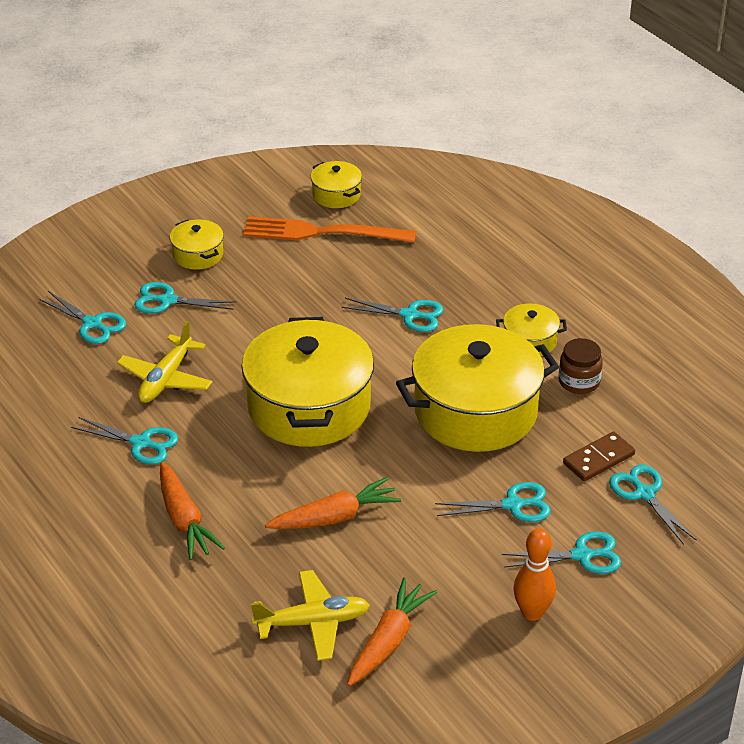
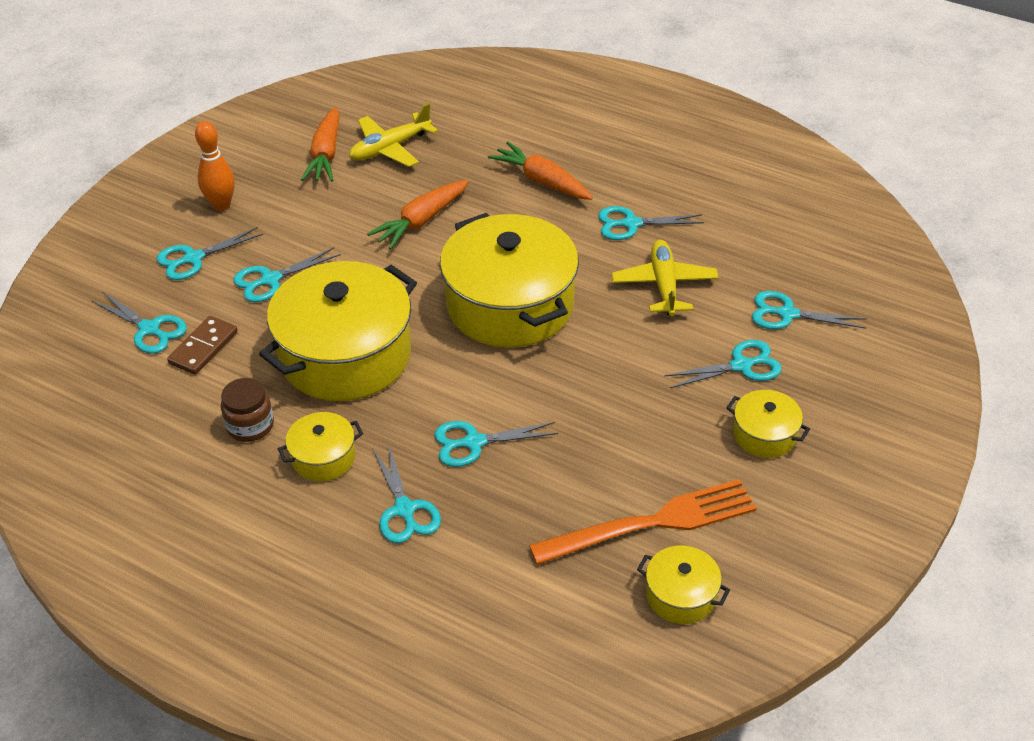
camera: 155 degrees right, 5 degrees up
(486, 290) = (404, 510): none -> turquoise scissors

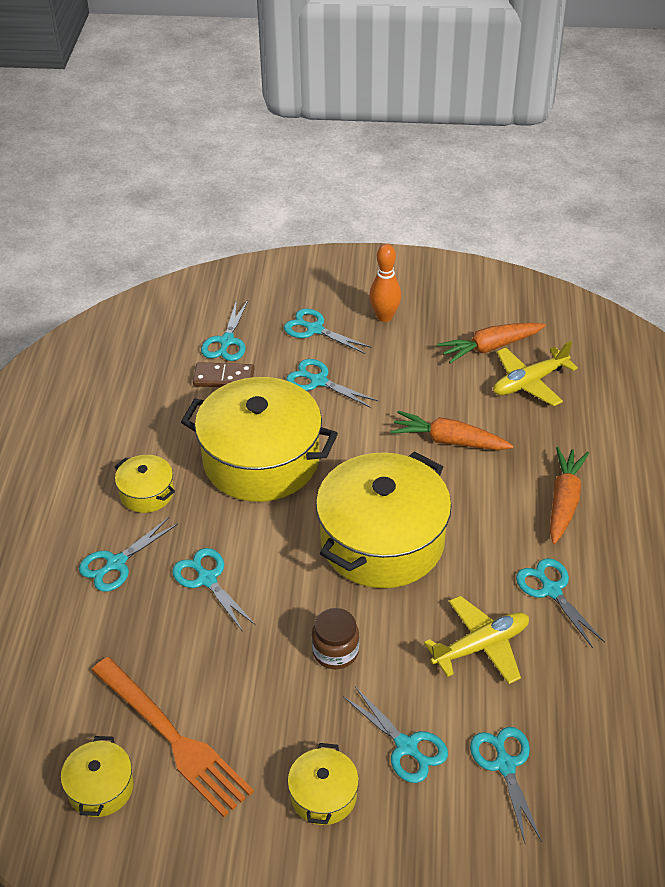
camera: 65 degrees right, 0 degrees up
(250, 425) = (159, 438): brown jar -> brown jar (335, 651)
(390, 148) = (529, 382): yellow plane -> yellow plane turned 60 degrees counterclockwise

